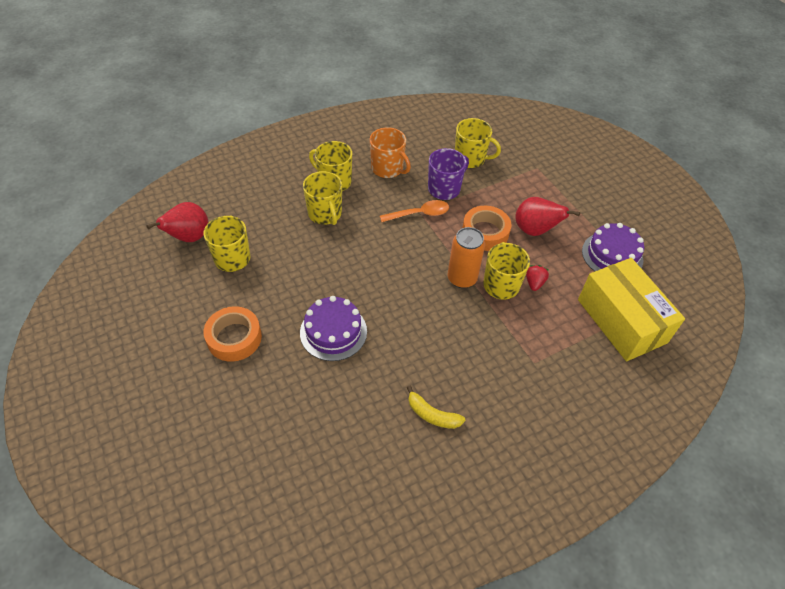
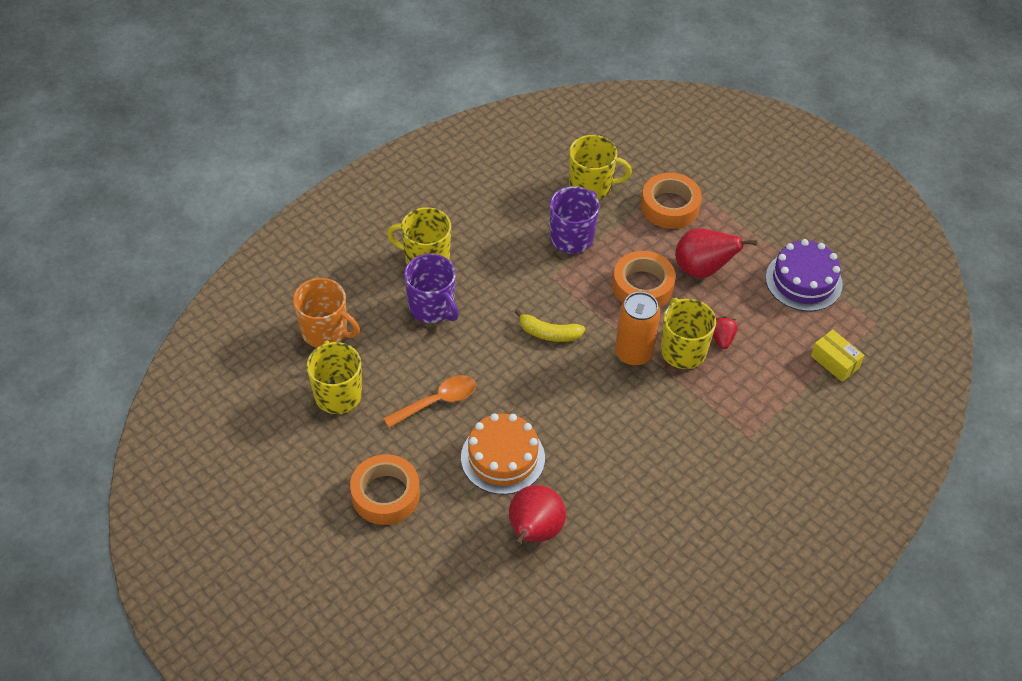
camera: 15 degrees left, 0 degrees up
(189, 237) = (268, 380): red pear -> red pear (534, 532)
(325, 214) = (432, 307): yellow mug -> purple mug
(333, 332) = (503, 457): purple cake -> orange cake
(388, 169) = (489, 225): orange mug -> orange mug (325, 331)
(419, 214) = (552, 280): orange spoon -> orange spoon (437, 401)
(432, 414) = (653, 525): yellow banana -> yellow banana (549, 333)
(524, 183) = (670, 206): none -> orange tape
(621, 321) = (835, 362): yellow box -> yellow box, size x0.42

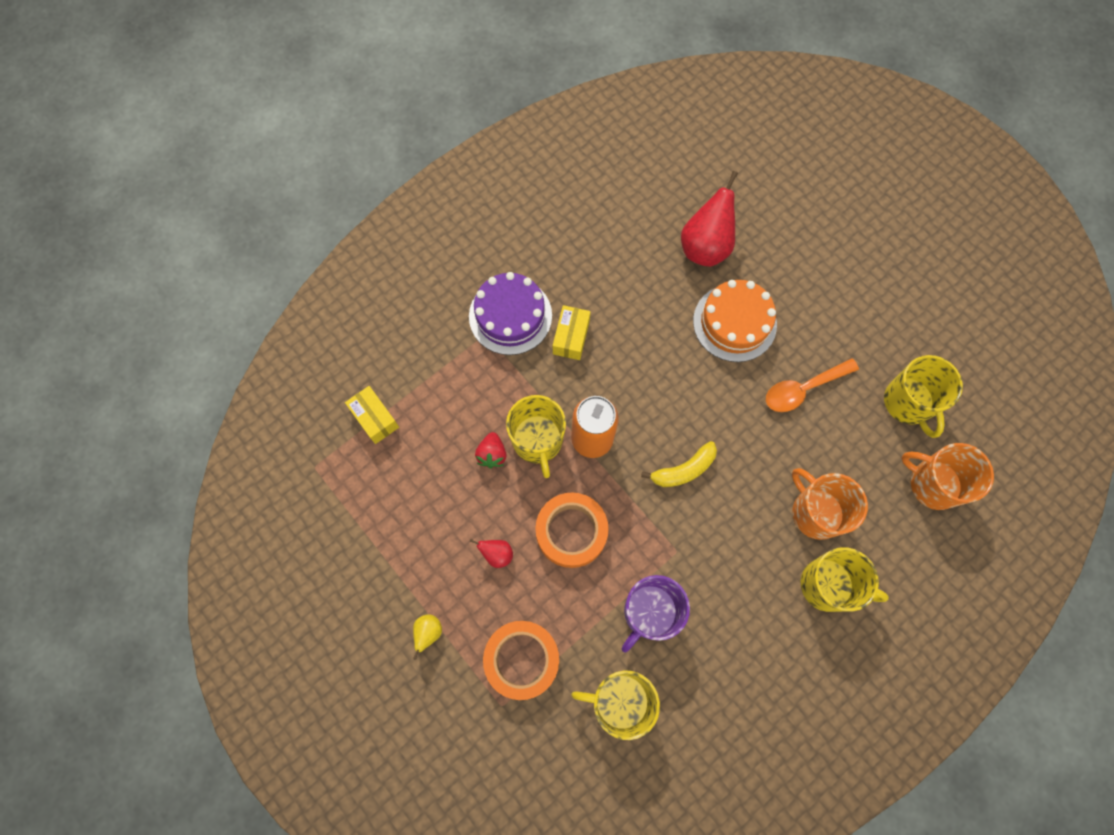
camera: 175 degrees left, 20 degrees up
(385, 494) = (847, 289): orange tape -> none
(432, 307) = (816, 512): purple mug -> orange mug
(549, 333) = (683, 470): yellow banana -> yellow banana turned 135 degrees clockwise
(664, 437) = (571, 337): none -> yellow box
(702, 269) = (497, 554): red pear -> red pear, size x0.47
(746, 219) = (428, 632): none -> yellow pear
(803, 281) = (381, 531): purple cake -> purple cake (510, 316)

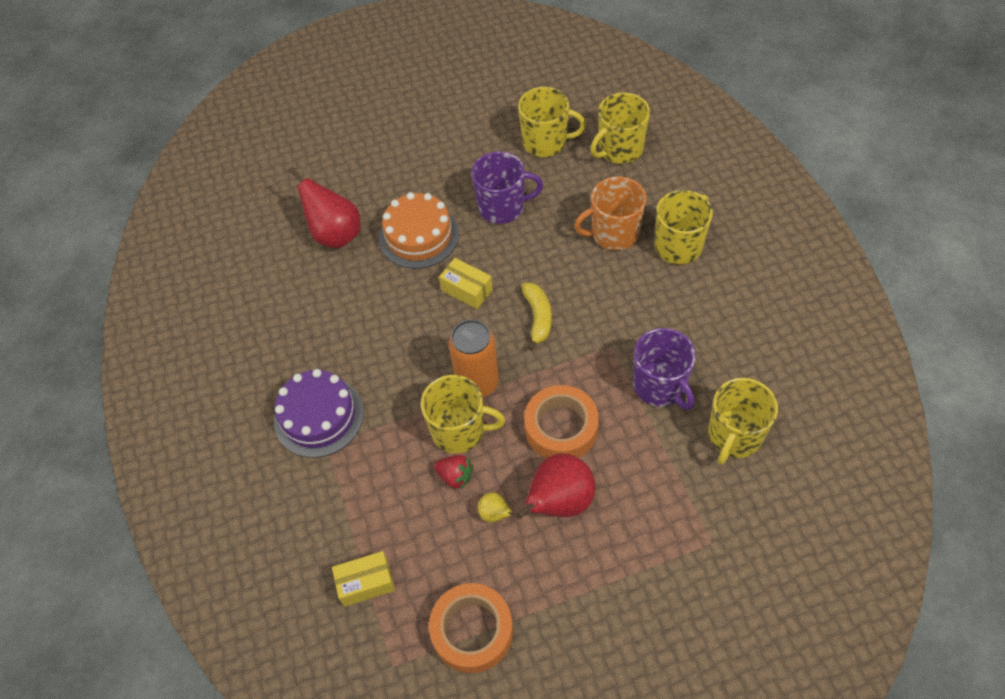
camera: 65 degrees left, 15 degrees down
(428, 632) = (617, 593): yellow pear -> yellow pear (495, 514)
(497, 554) = (559, 502): red pear -> red pear, size x2.11
(522, 660) = (671, 510): orange tape -> orange tape (472, 631)
(571, 337) = (368, 369): yellow box -> yellow box (467, 290)
(803, 389) = (502, 207): orange spoon -> purple mug
(933, 484) = (619, 149): orange mug -> yellow mug

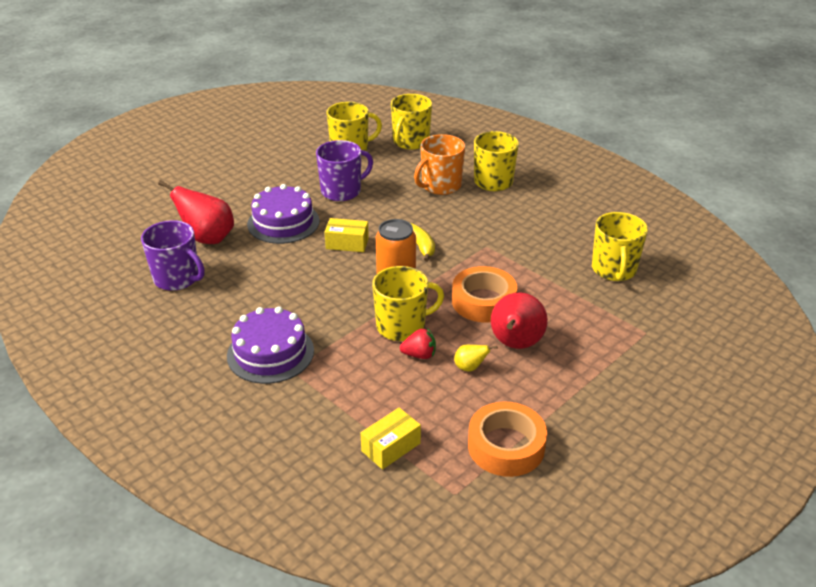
camera: 30 degrees left, 20 degrees down
(419, 236) = (283, 222): orange cake -> purple cake
(660, 386) = (539, 258): purple mug -> purple mug (177, 278)

